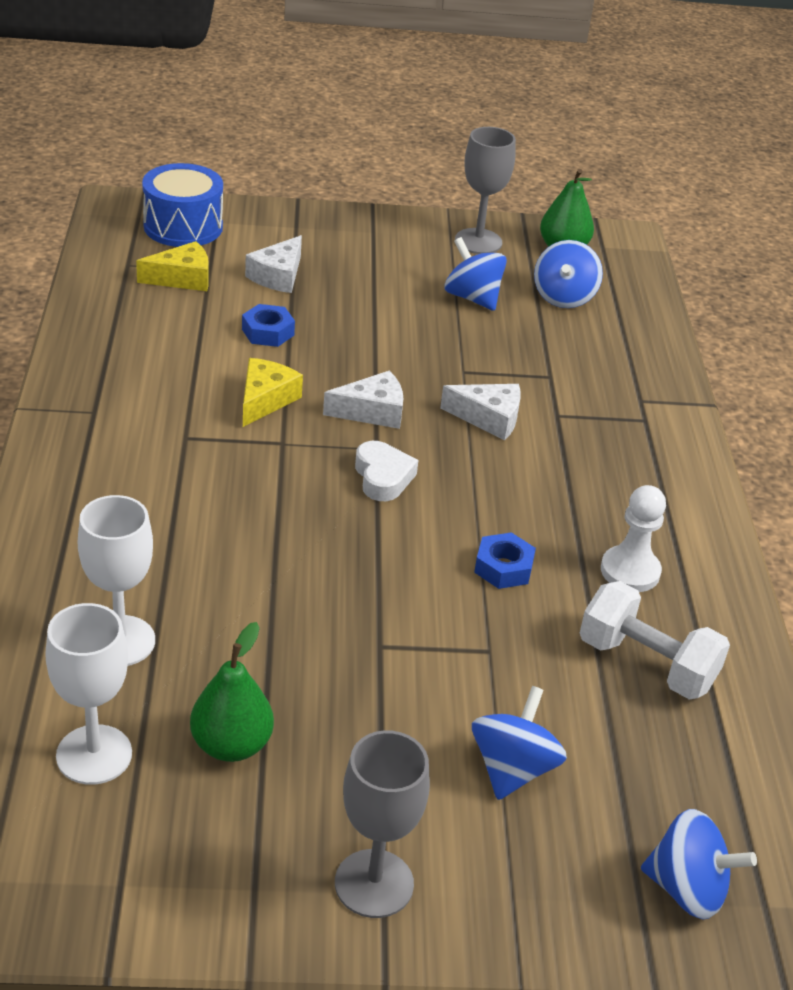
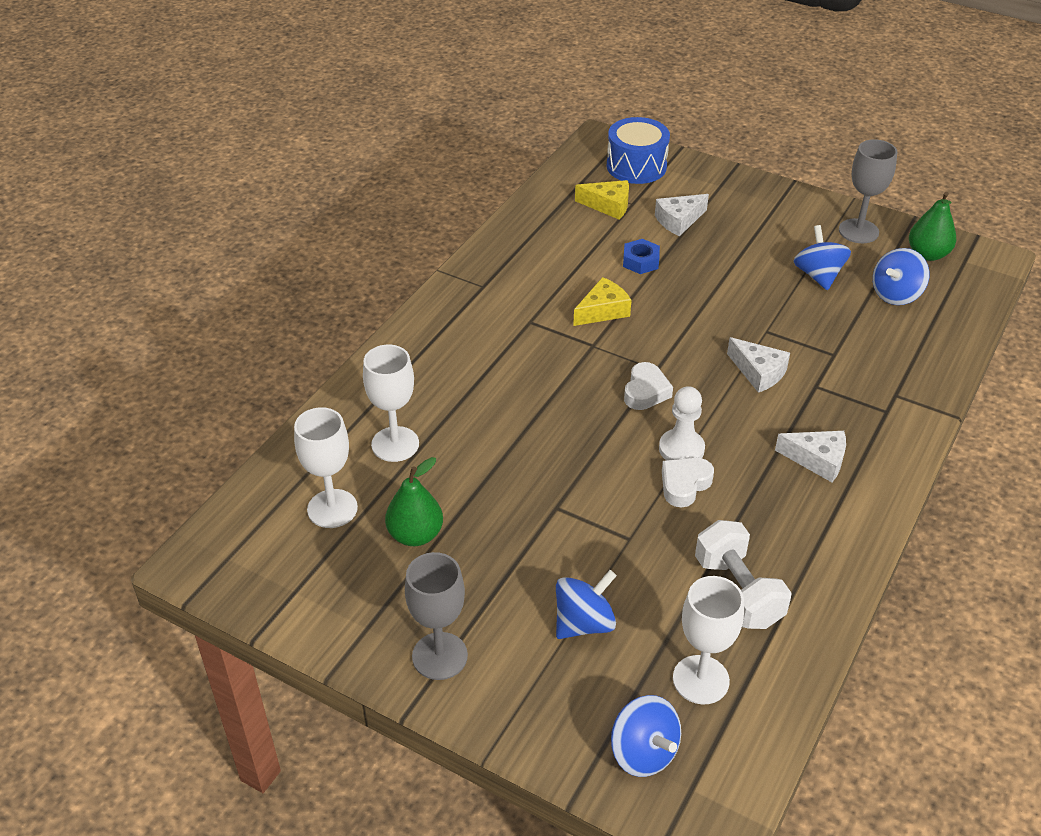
camera: 35 degrees right, 5 degrees up
(372, 411) = (673, 341): white cheese -> white cheese (817, 460)
(503, 567) = (684, 485): blue nut -> white heart
(630, 571) = (779, 521): white pawn -> white pawn (681, 449)
(683, 778) = (700, 680): none -> white goblet

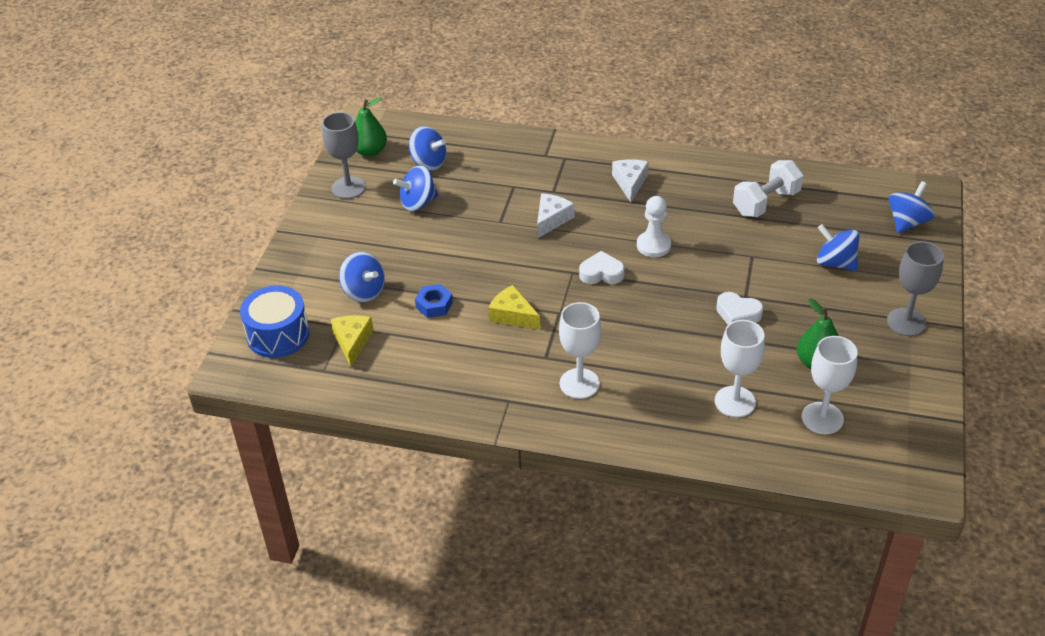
camera: 105 degrees left, 0 degrees up
(679, 221) = (364, 291): white cheese -> blue spinning top
(684, 485) = (688, 239): white heart -> white heart (738, 314)
(700, 680) = (842, 208): white goblet -> white goblet (579, 383)

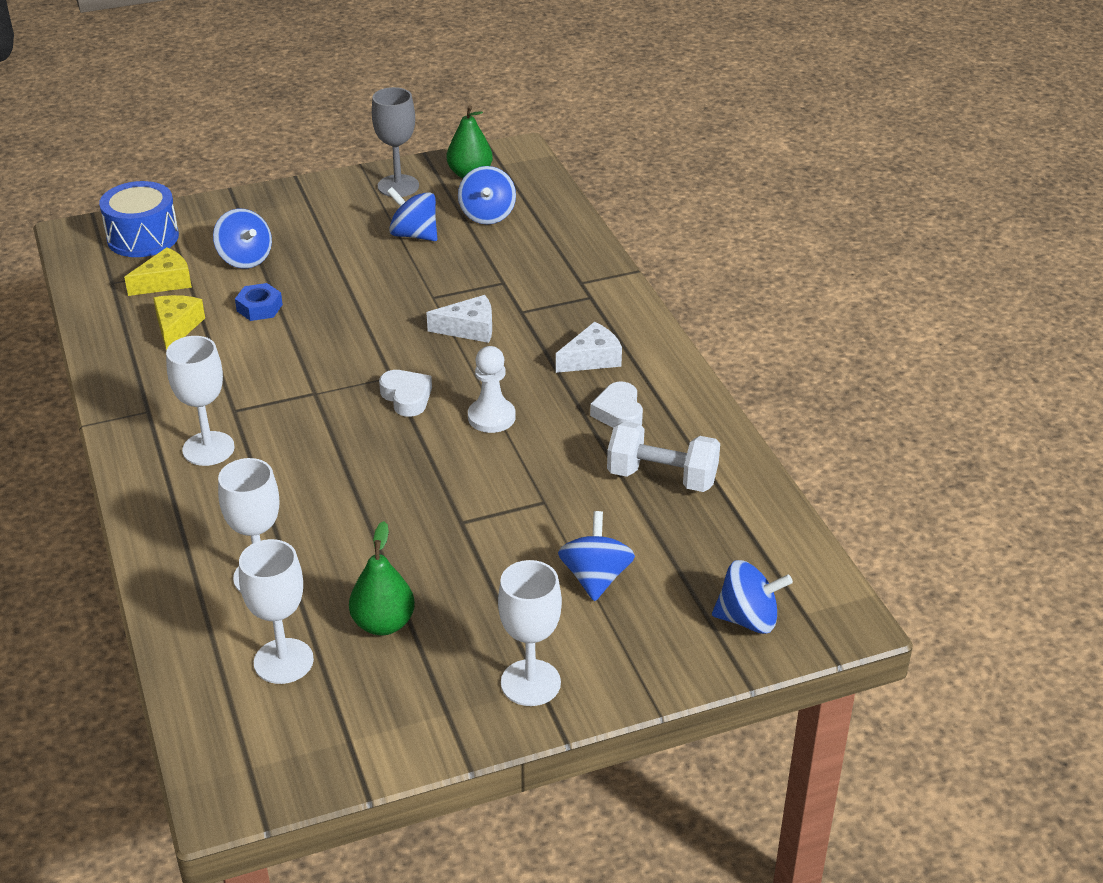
camera: 55 degrees right, 5 degrees down
(364, 291) = (245, 259): blue spinning top -> blue spinning top turned 45 degrees counterclockwise
(512, 315) = (284, 363): yellow cheese -> yellow cheese (176, 327)
(738, 314) = (422, 526): white heart -> white heart (619, 413)
(906, 322) = (530, 683): grey goblet -> white goblet

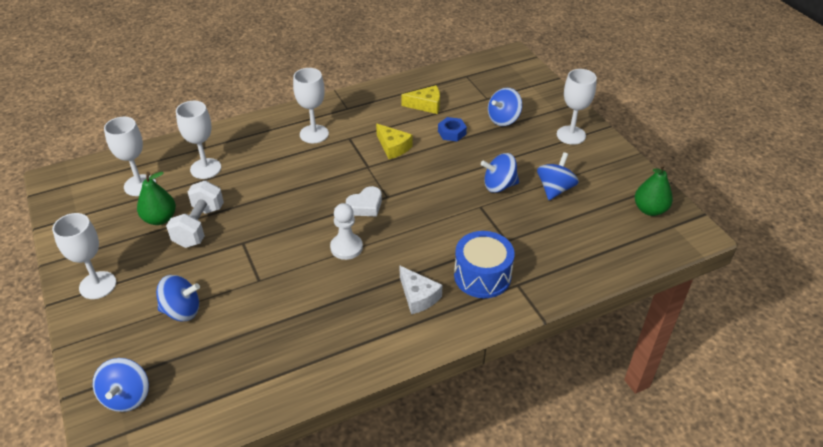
camera: 85 degrees right, 5 degrees up
(143, 237) = (515, 78): blue drum -> blue drum (482, 276)
(165, 282) = (471, 94): yellow cheese -> yellow cheese (393, 147)
(304, 208) = (571, 135): none -> white goblet
(398, 186) = (617, 174): grey goblet -> none
(469, 329) = (445, 228): white cheese -> none
(487, 215) = (594, 224): blue spinning top -> blue spinning top (499, 185)
(619, 413) = (354, 315): white heart -> none
(662, 477) = (280, 343): white dumbbell -> white dumbbell (199, 226)

